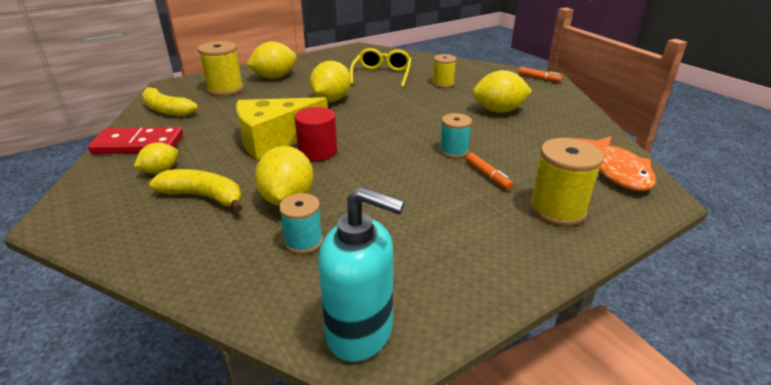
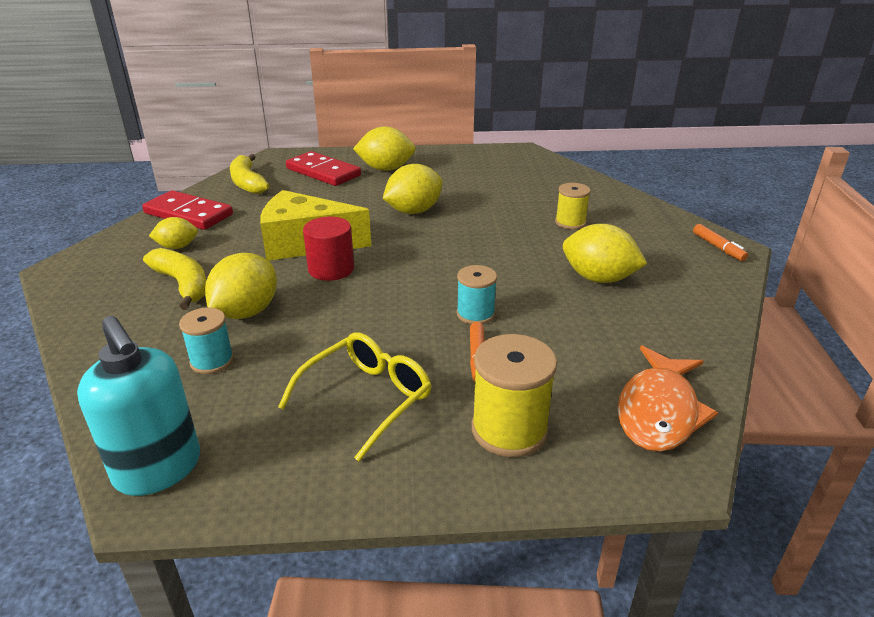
camera: 30 degrees right, 0 degrees up
(225, 89) = (323, 172): yellow spool -> red domino
(381, 75) = (507, 193): yellow glasses -> yellow glasses (365, 399)

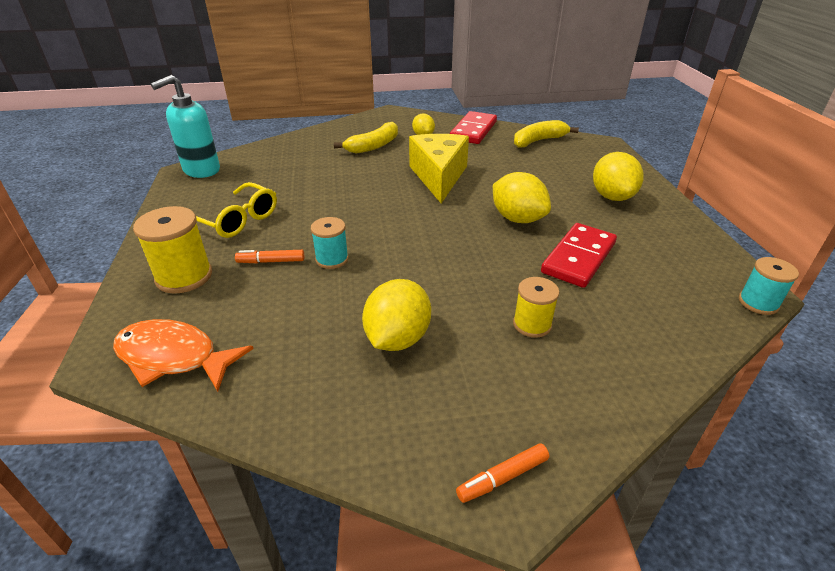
camera: 85 degrees right, 5 degrees up
(212, 361) = (288, 168): turquoise spool -> turquoise spool (758, 303)
(246, 312) = (340, 169): yellow lemon -> none
(323, 172) = (581, 167): red domino -> red domino (578, 258)
(331, 269) = (399, 191): red cylinder -> none

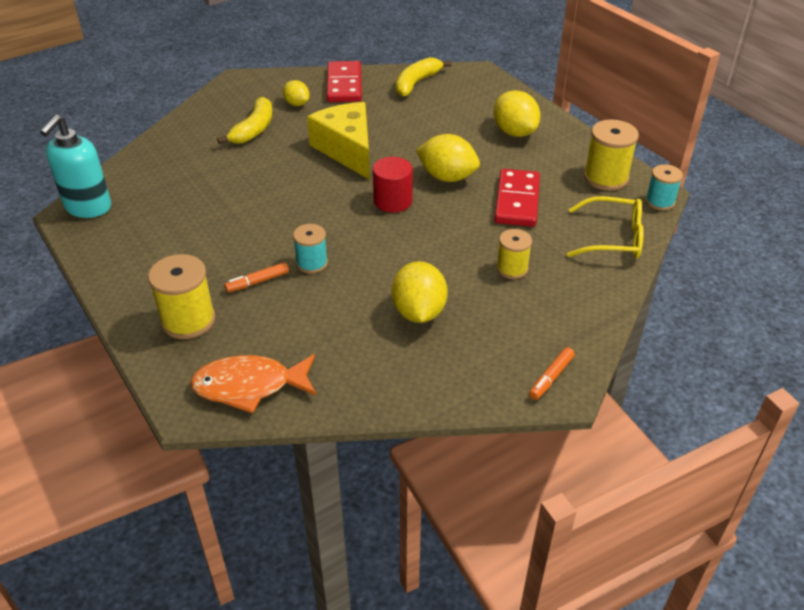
camera: 25 degrees left, 5 degrees up
(236, 219) = (183, 251): yellow glasses -> yellow glasses (612, 238)
(449, 226) = (392, 201): none -> red cylinder
(697, 261) = (605, 178): none -> yellow spool

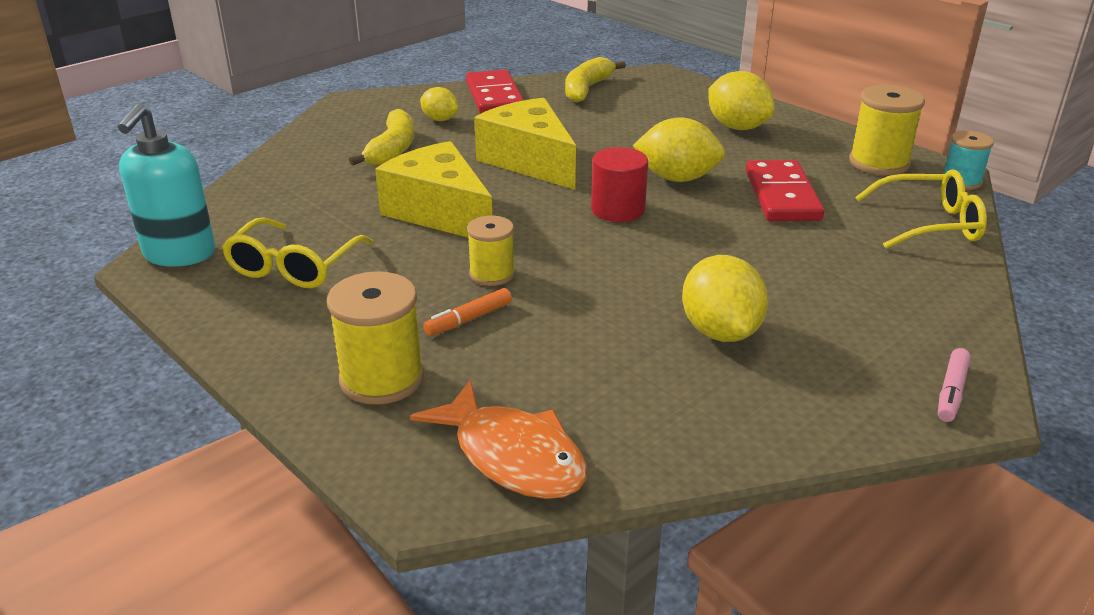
camera: 10 degrees left, 10 degrees down
(159, 225) = (295, 266): none -> yellow glasses
(249, 386) = (513, 456): orange fish -> orange fish turned 120 degrees counterclockwise
(268, 190) = (440, 212): none -> yellow cheese
(312, 263) = (539, 289): turquoise spool -> none
(512, 268) = (819, 269): yellow spool -> yellow spool (492, 274)
(551, 377) = (951, 391): orange marker -> pink marker

